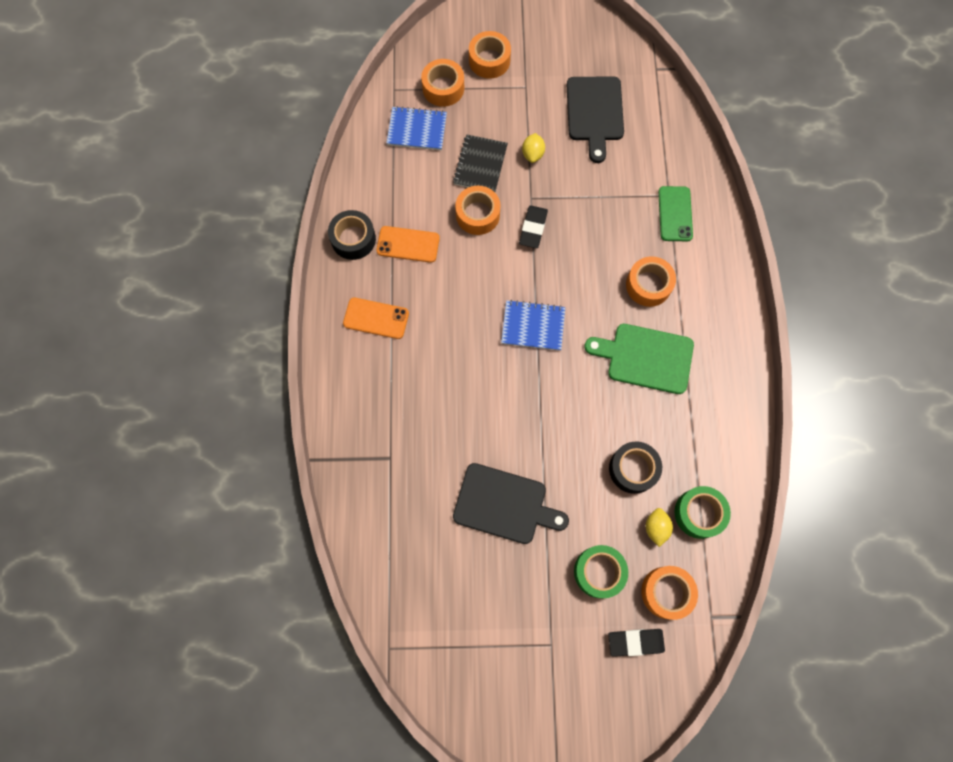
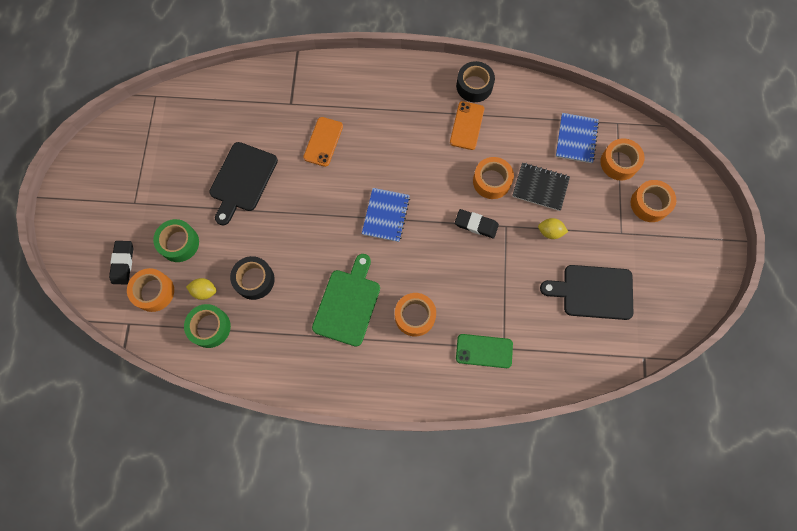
camera: 95 degrees right, 0 degrees up
(376, 318) = (404, 99): orange phone -> orange phone (323, 142)

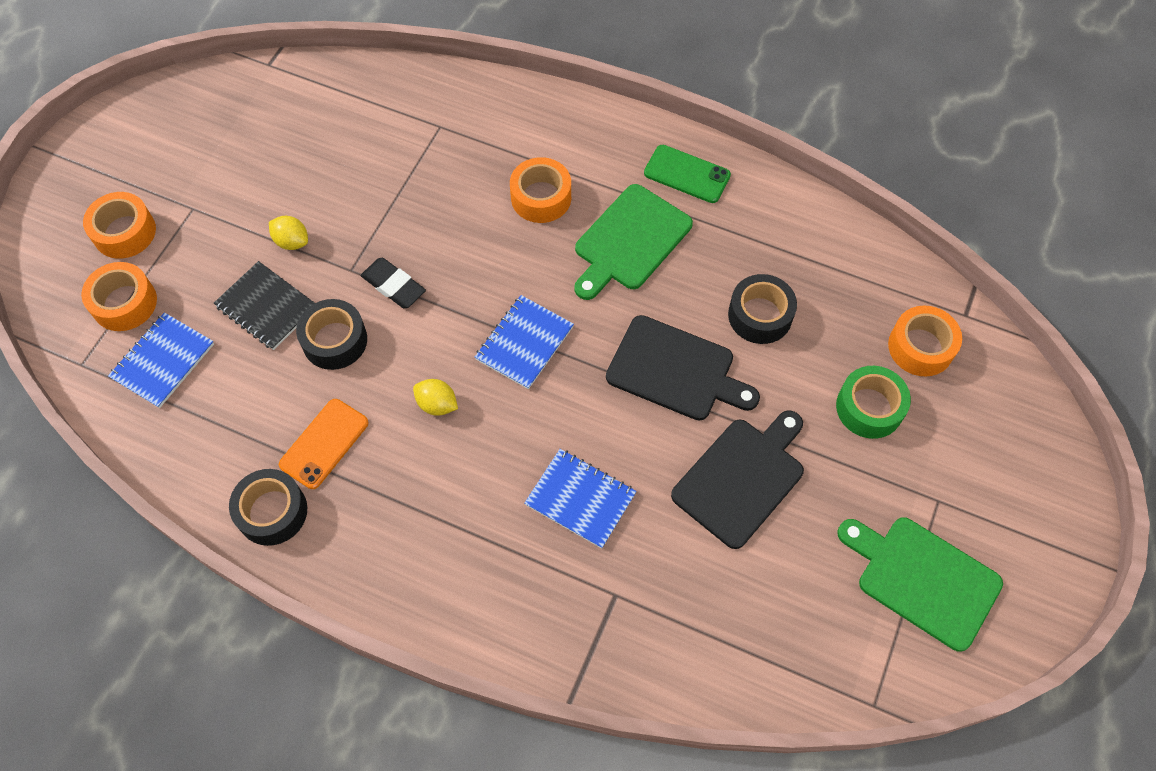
camera: 160 degrees left, 10 degrees down
(123, 263) = (967, 406): black eraser -> none
(138, 160) = (923, 579): none -> green cutting board
(204, 291) = (840, 323): yellow lemon -> yellow lemon (437, 404)
(210, 327) = (841, 272): green tape -> none
(323, 142) = (580, 499): orange phone -> blue notebook
(484, 351) = (467, 131): green phone -> green phone (687, 174)
(491, 181) = (335, 340): orange tape -> black tape
(593, 292) = (282, 151): black cutting board -> black cutting board (676, 370)

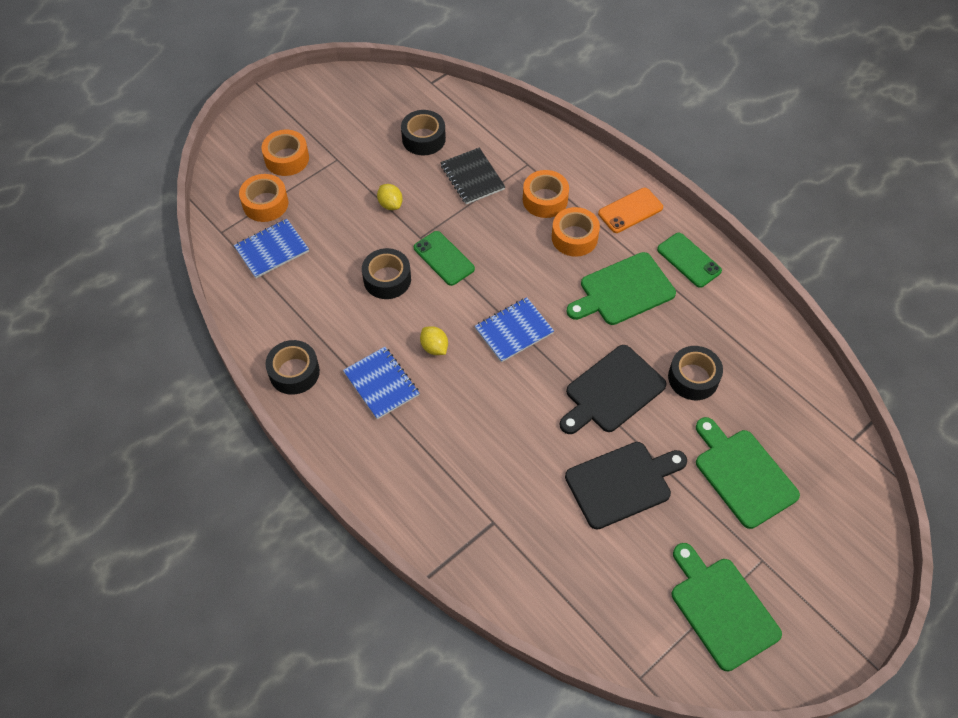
camera: 25 degrees right, 5 degrees down
(266, 307) = (353, 240): black notebook -> black notebook (472, 177)
(294, 140) = (423, 139): none -> black tape
(324, 444) = (348, 343): orange phone -> orange phone (630, 211)
(393, 285) = (443, 258): black eraser -> green phone
(580, 499) = (501, 449): blue notebook -> blue notebook (381, 384)
(676, 370) = (612, 391): black cutting board -> black cutting board turned 90 degrees clockwise
(869, 407) = (743, 474): green tape -> green cutting board
(920, 347) = (805, 448): orange tape -> orange tape (545, 200)

